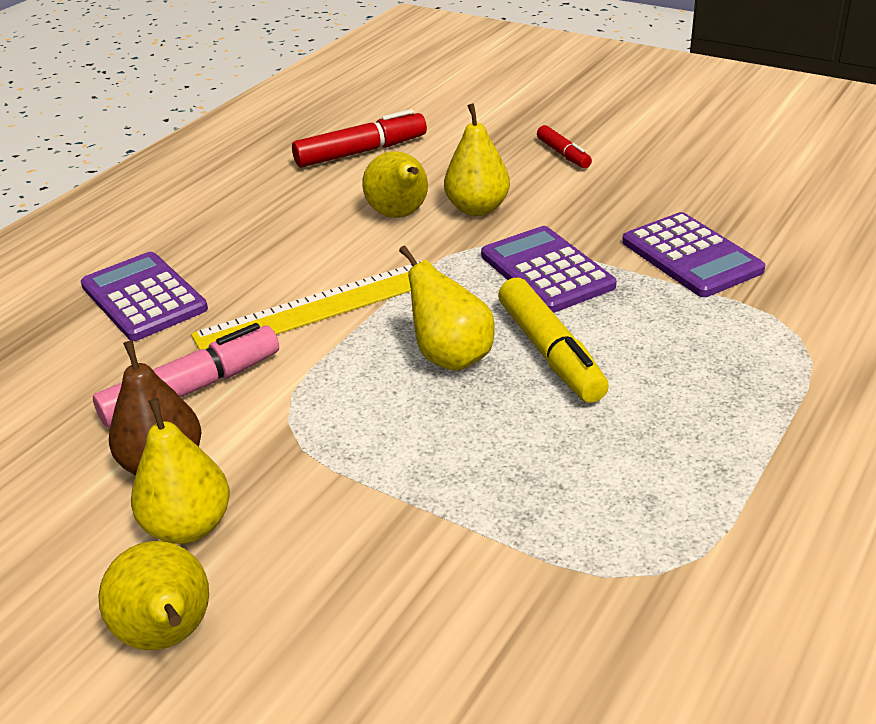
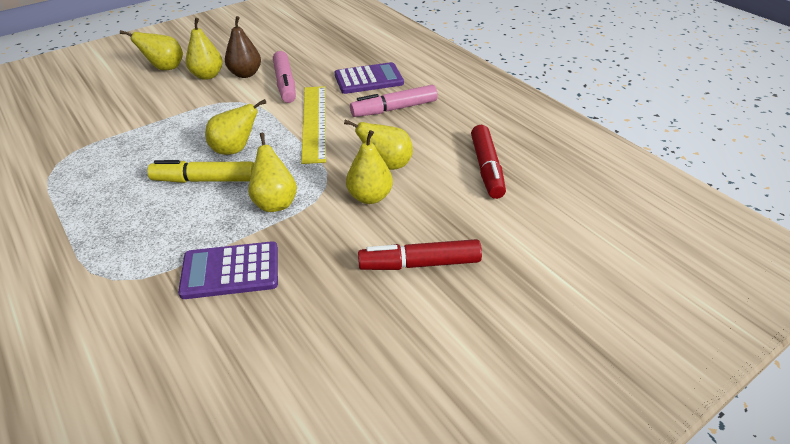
camera: 110 degrees right, 5 degrees up
(242, 247) = (394, 109): none -> pink marker
(547, 271) = (275, 203): purple calculator -> yellow pear
(563, 154) = (419, 264): red marker -> red marker, size x1.73

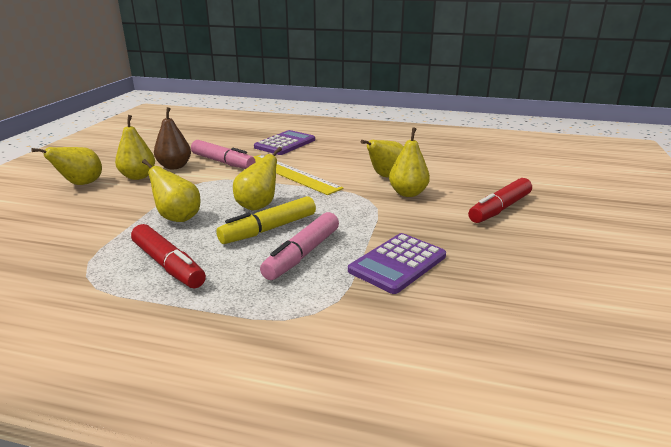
camera: 40 degrees left, 15 degrees down
(275, 203) = (351, 219): yellow pear -> yellow pear (177, 218)
(394, 109) = (334, 152): pink marker -> pink marker (302, 254)
(486, 168) = (445, 159): red marker -> red marker (168, 265)

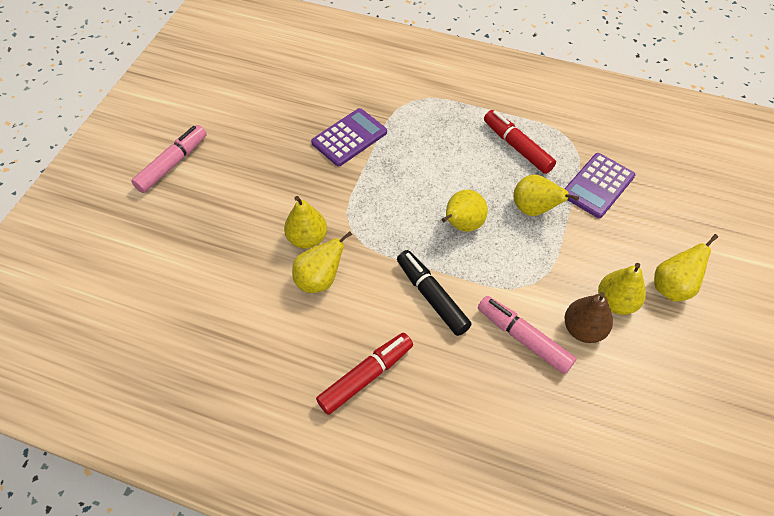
camera: 175 degrees left, 30 degrees up
(269, 229) = (447, 186): yellow marker -> none
(285, 144) = (444, 405): purple calculator -> purple calculator (597, 185)
(291, 173) = (432, 296): yellow ruler -> black marker
(302, 254) = (419, 152): pink marker -> pink marker (173, 164)
(499, 209) = (231, 203): red marker -> red marker (366, 376)

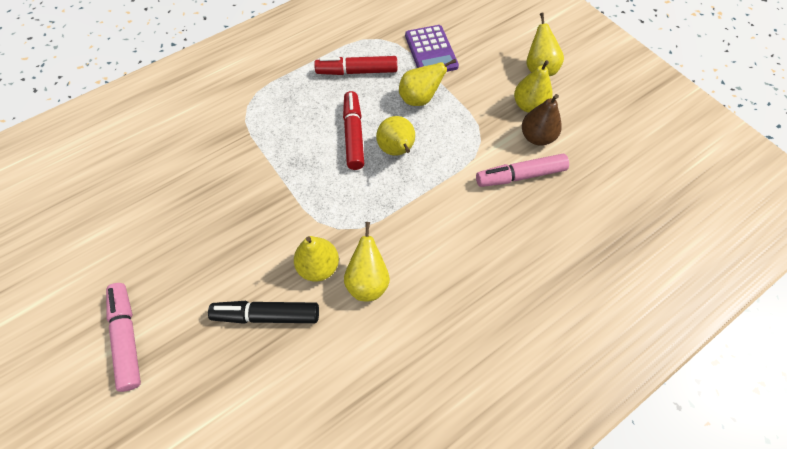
camera: 55 degrees left, 5 degrees up
(349, 138) = (242, 172): purple calculator -> none
(366, 376) = (482, 300): red marker -> red marker (353, 135)
(432, 296) = (444, 210): black marker -> black marker (267, 315)

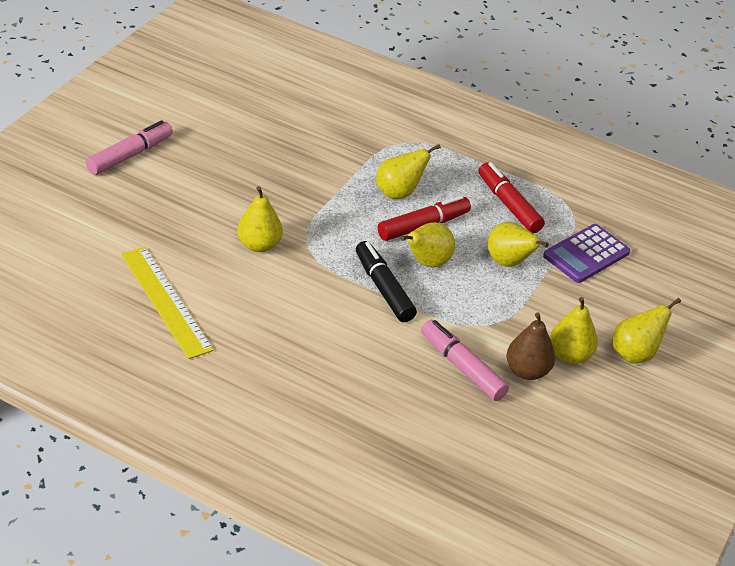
camera: 60 degrees right, 20 degrees down
(267, 315) = (193, 227): black marker -> black marker (384, 288)
(357, 380) = (166, 301): none -> yellow ruler
(368, 281) = (264, 282): yellow pear -> yellow pear (399, 193)

